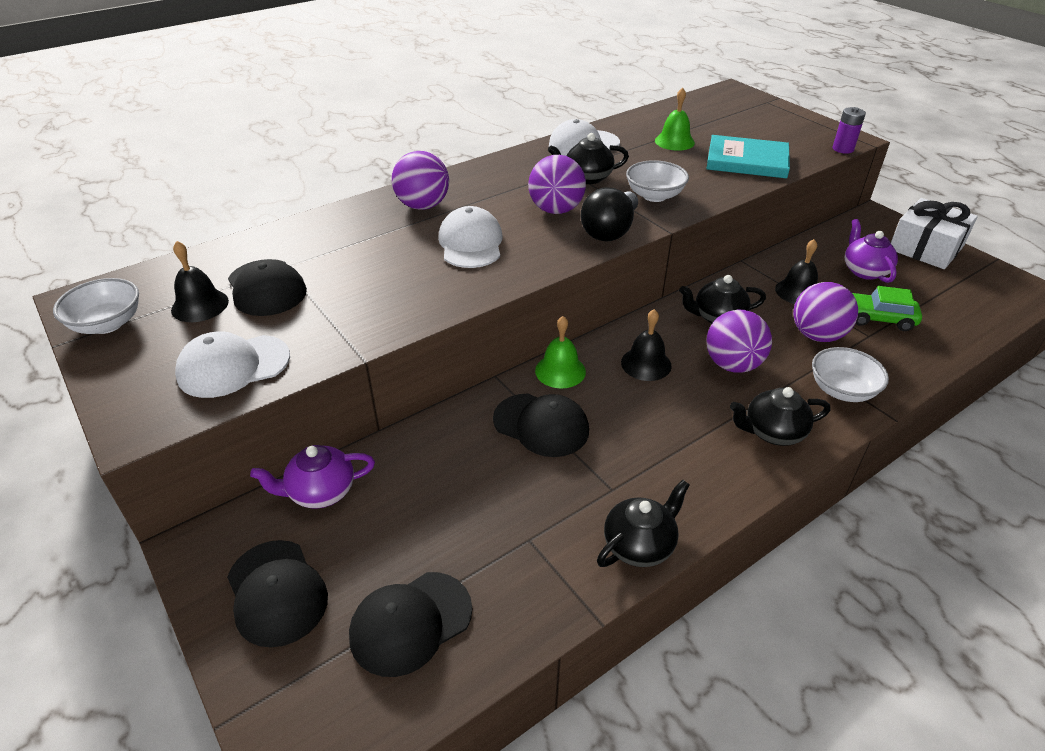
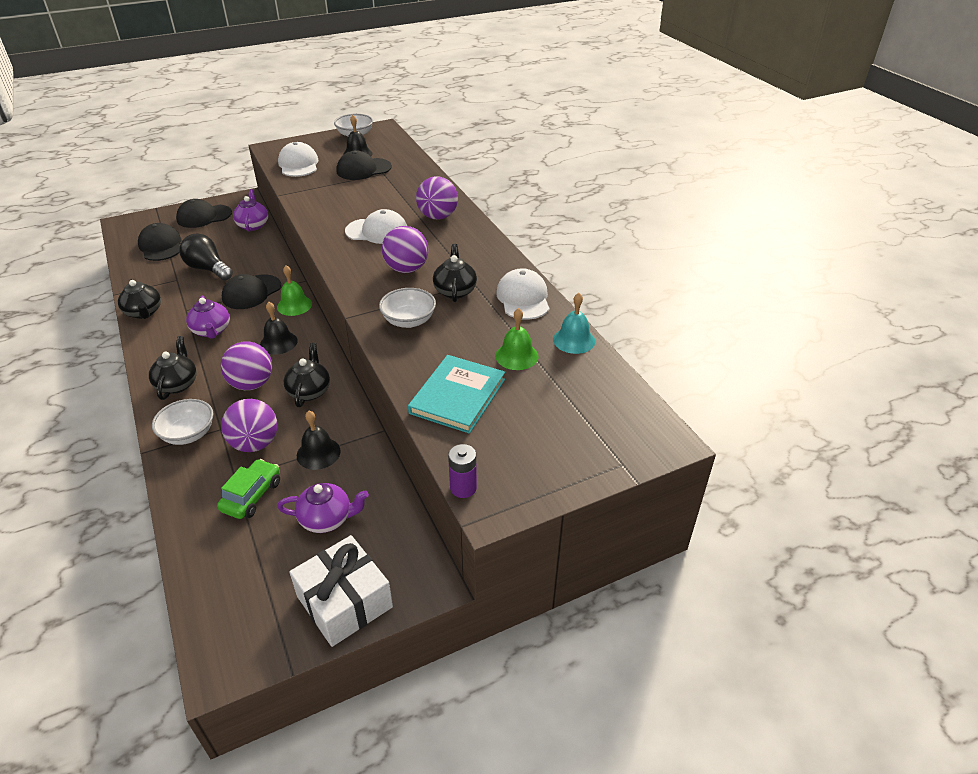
camera: 100 degrees right, 0 degrees up
(610, 231) = (363, 289): black light bulb -> black light bulb (208, 269)
(636, 121) = (574, 340): none -> turquoise bell
(650, 438) = (211, 331): none -> purple teapot

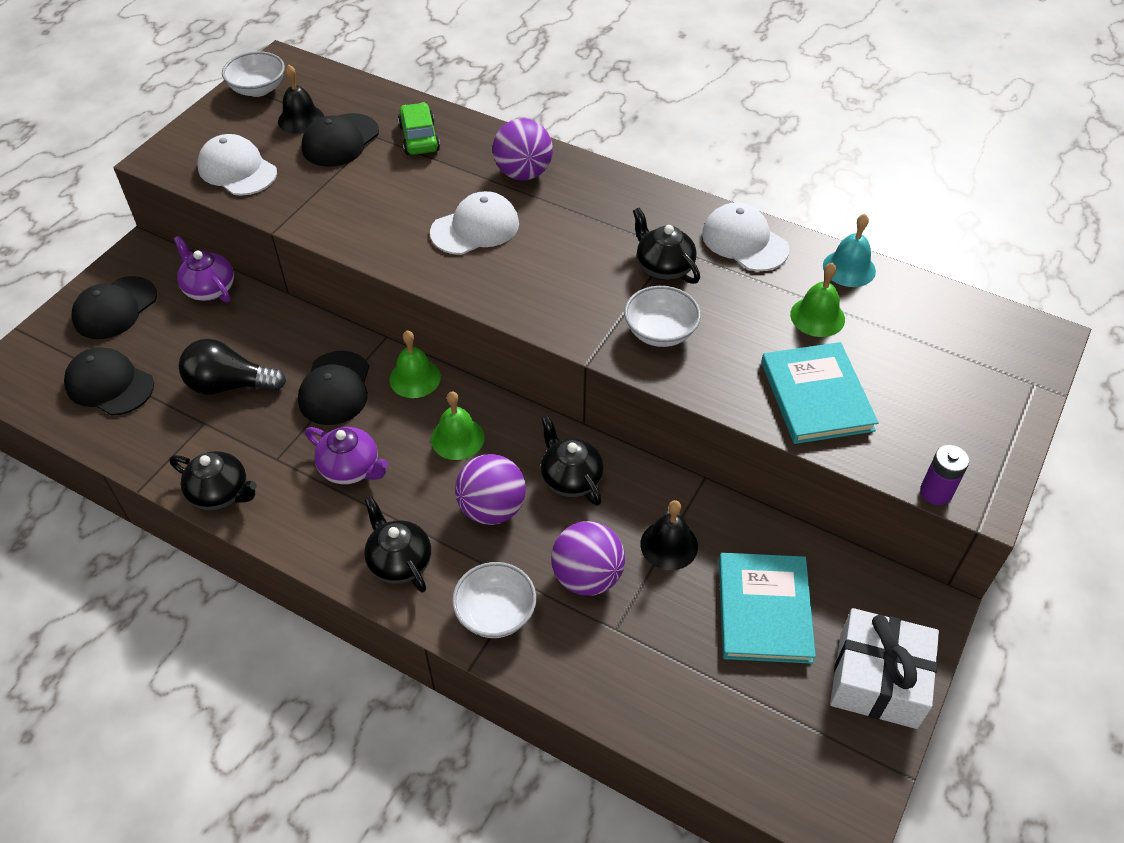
camera: 35 degrees left, 10 degrees up
(252, 495) = (658, 636): green car -> green car (419, 138)
(278, 342) = (457, 438): black bell -> green bell
(327, 519) = (764, 610): purple teapot -> turquoise book
(406, 269) = (576, 265): purple ball -> none

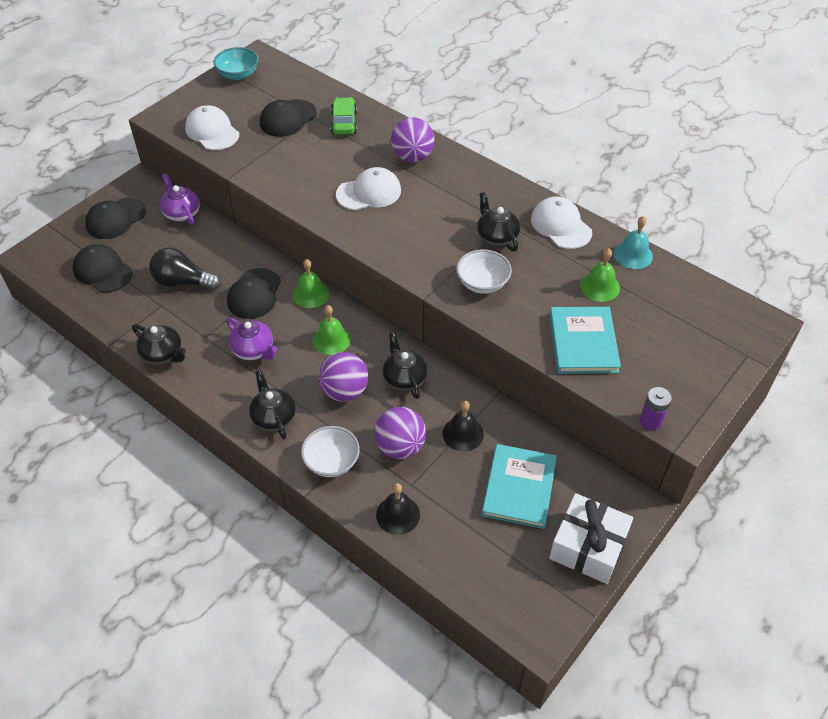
camera: 10 degrees right, 0 degrees up
(258, 89) = (238, 74): white bowl -> turquoise bowl
(301, 119) = (263, 100): black bell -> black bell (398, 514)

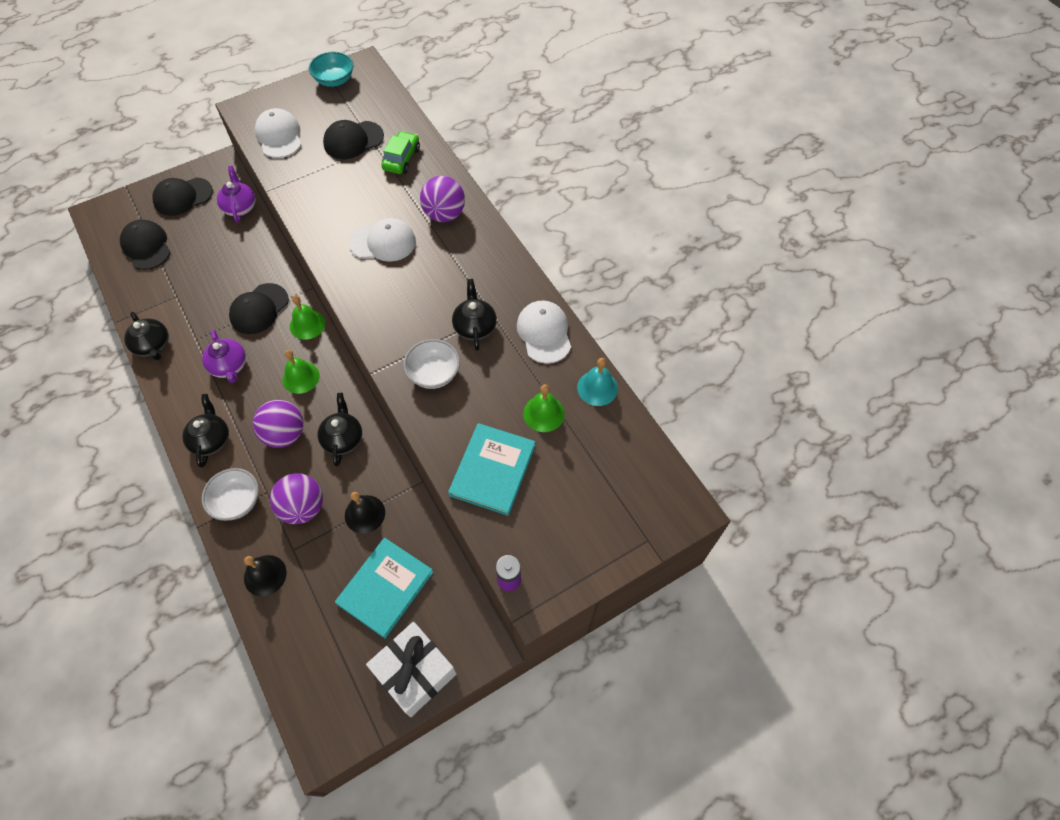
camera: 20 degrees right, 10 degrees up
(183, 282) = (206, 278): black light bulb -> none

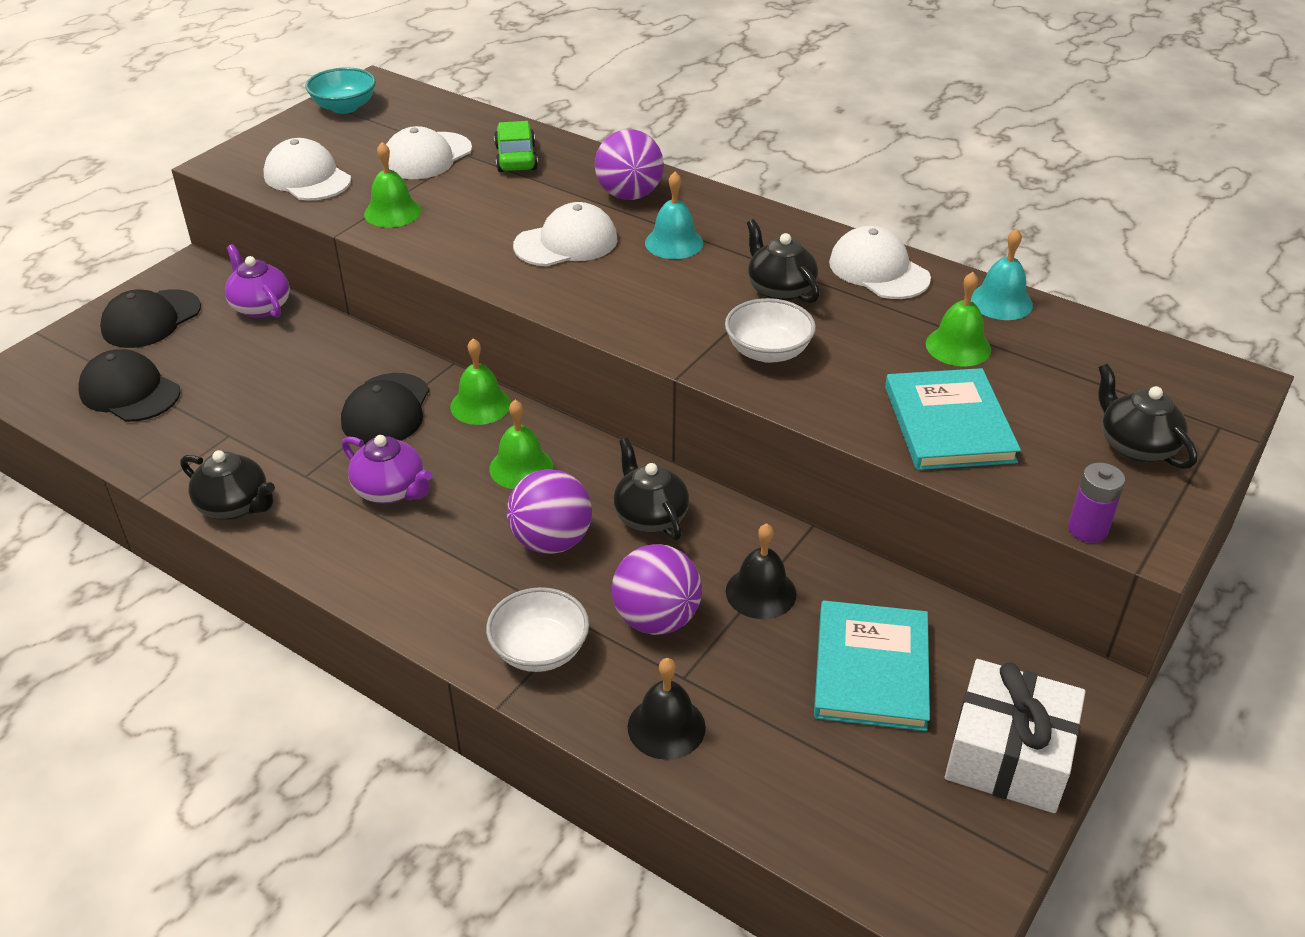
camera: 25 degrees left, 20 degrees down
(211, 440) = (432, 588): black teapot -> black teapot (1135, 446)
(306, 182) = (392, 212): none -> green bell
(353, 140) = (427, 156): black cap -> white cap
(442, 265) = (674, 243): none -> turquoise bell

